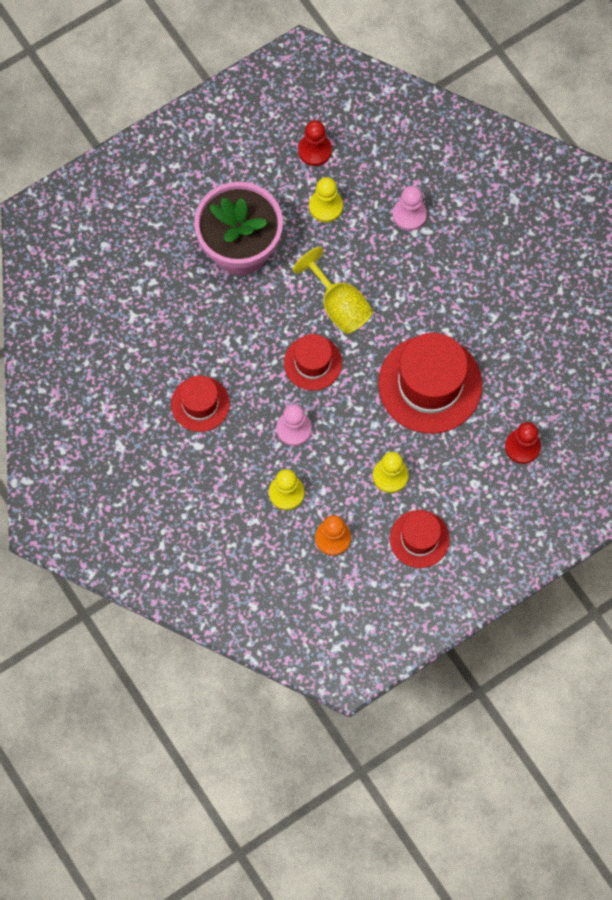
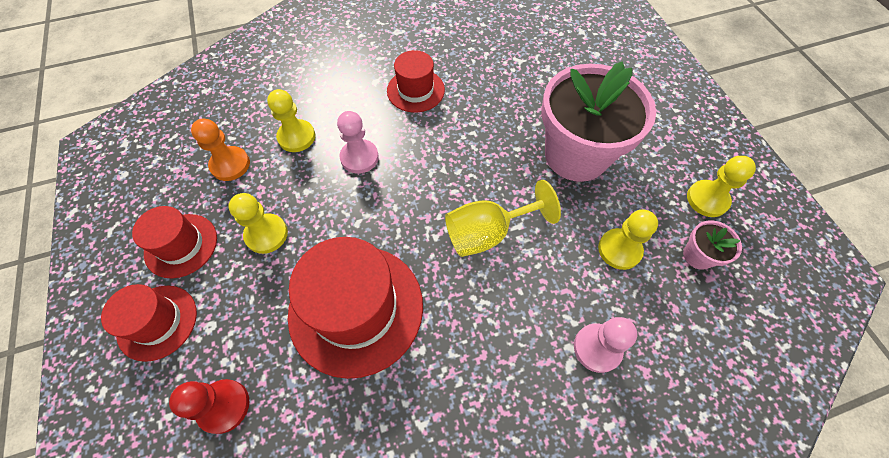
camera: 105 degrees right, 10 degrees down
(259, 144) = (707, 199): none -> yellow pawn
(312, 363) = (426, 191): red hat -> red hat (157, 322)
(314, 150) = (698, 256): red pawn -> pink flower pot

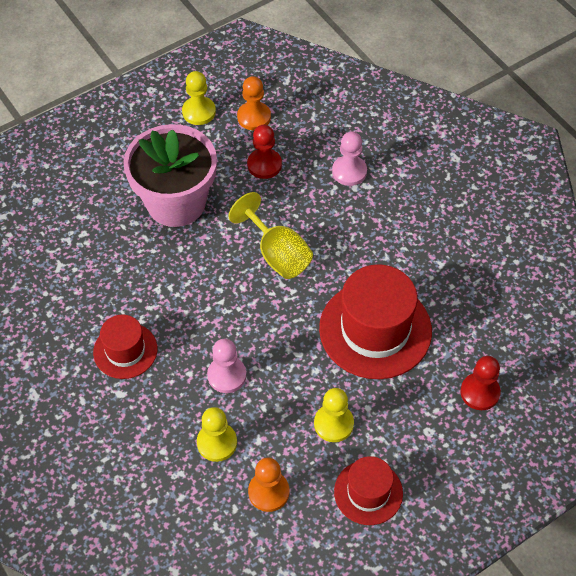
camera: 105 degrees left, 5 degrees down
(157, 322) = (440, 474): red hat -> none
(619, 250) = (264, 165): yellow pawn -> red pawn
(698, 256) = (254, 117): pink flower pot -> orange pawn

